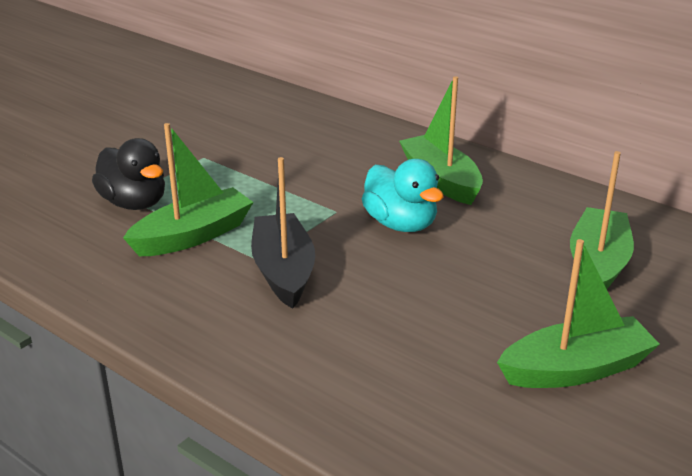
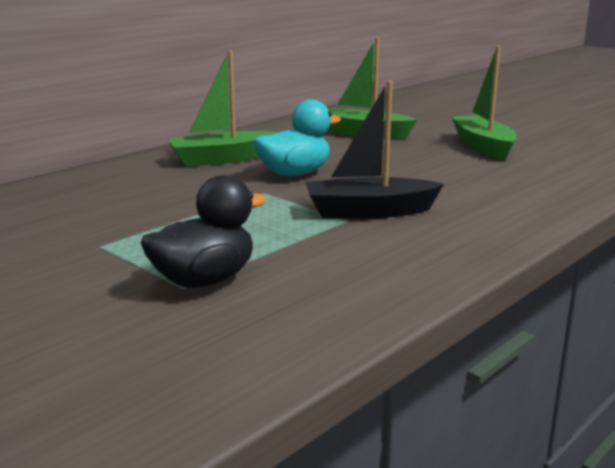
camera: 85 degrees left, 10 degrees down
(193, 236) = (295, 247): green boat -> none

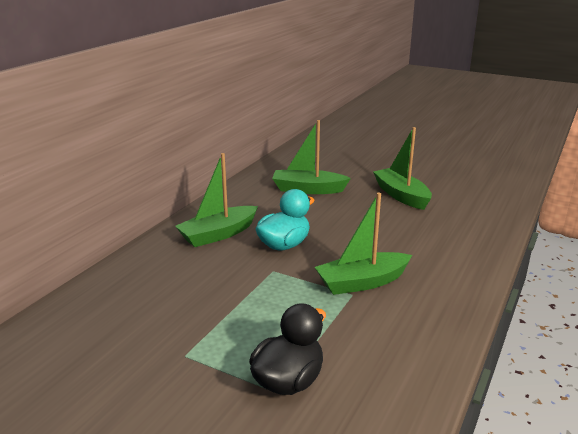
camera: 15 degrees left, 5 degrees up
(369, 211) = (362, 282): black boat -> green boat

